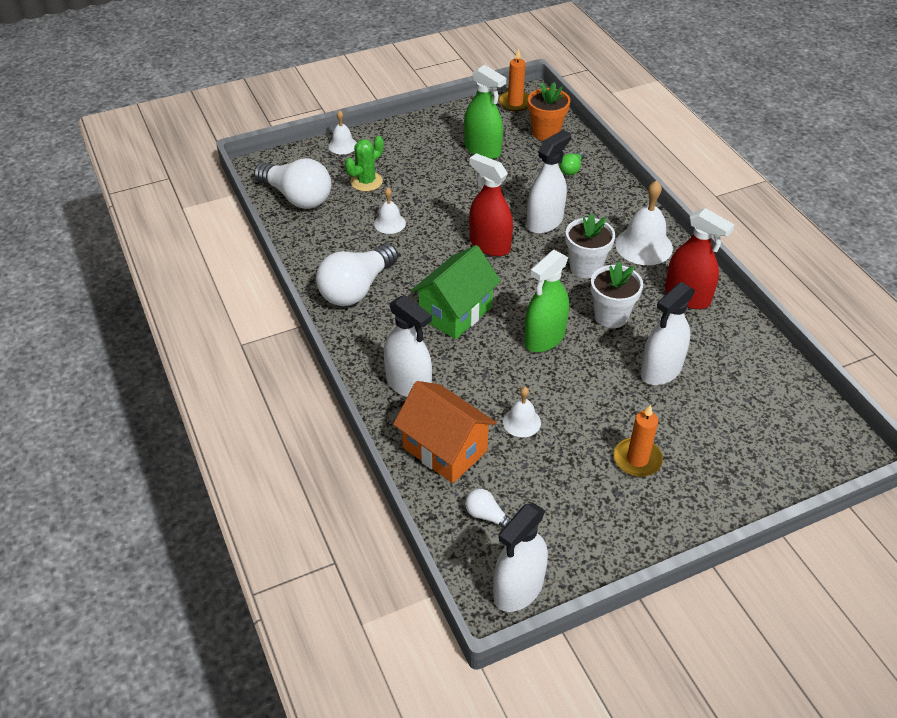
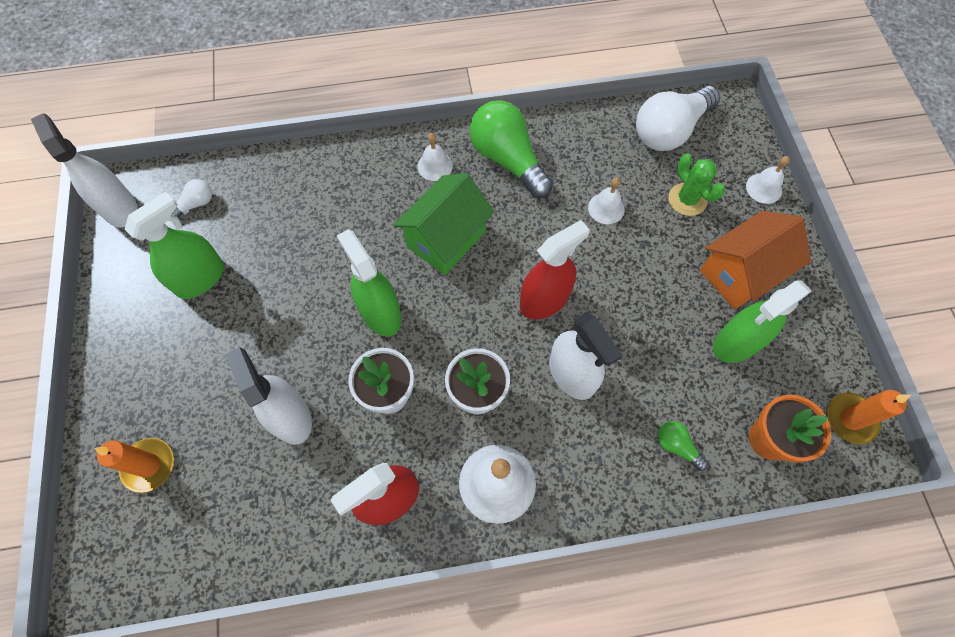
camera: 105 degrees right, 20 degrees up
(357, 289) = (508, 160): white light bulb -> green light bulb
(408, 384) = (365, 178): white spray bottle -> none
(445, 449) = (278, 189): orange house -> orange house (740, 273)
(455, 312) = (446, 239): green house -> green house turned 75 degrees clockwise
(521, 422) = (281, 259): white bell -> white bell (435, 166)
(568, 479) = (200, 278): none -> green spray bottle
(637, 459) = (193, 347): orange candle -> orange candle (149, 465)

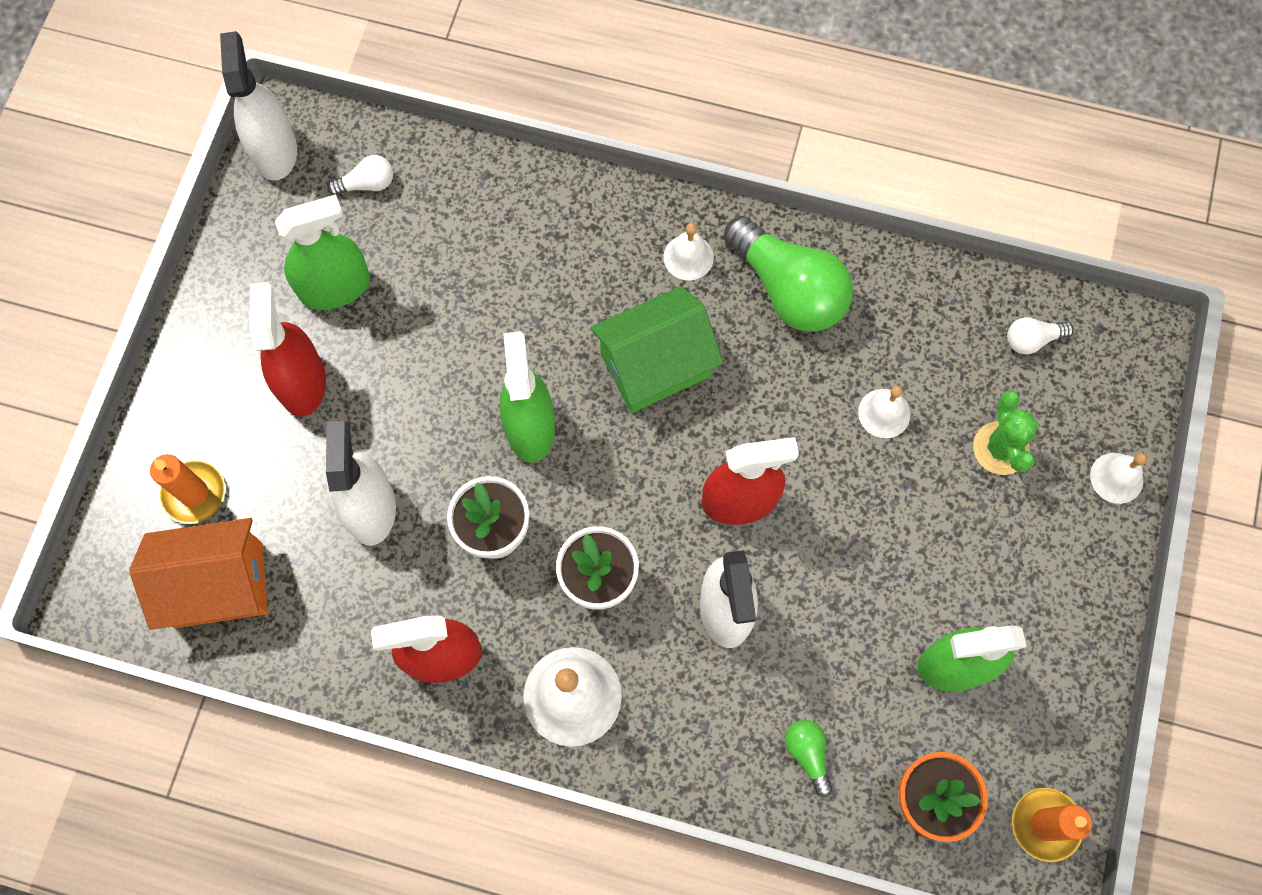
camera: 25 degrees right, 5 degrees up
(202, 351) = (302, 382): none -> red spray bottle
(508, 160) = (788, 289): green light bulb -> green light bulb turned 150 degrees clockwise
(669, 131) = (1032, 340): white light bulb -> white light bulb, size x0.45
(740, 273) = (1014, 579): orange house -> orange house (218, 585)

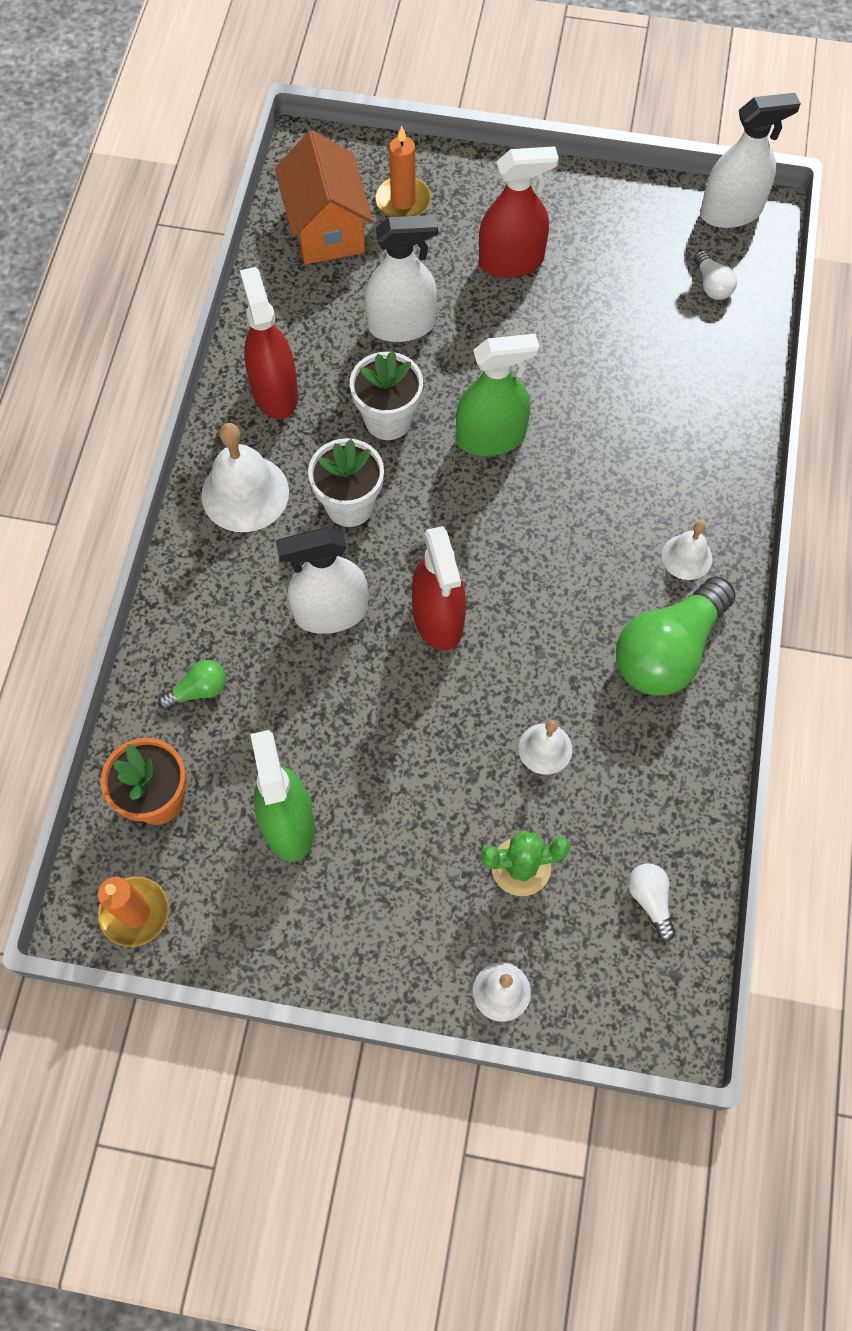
camera: 85 degrees right, 5 degrees down
(335, 287) = (604, 274): green spray bottle -> none
(655, 365) = (567, 536): green house -> none

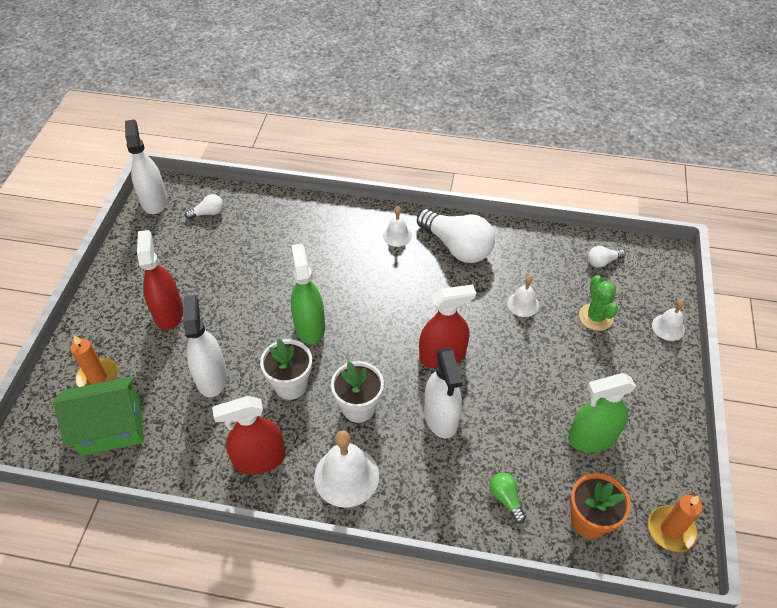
camera: 90 degrees left, 15 degrees down
(326, 229) = (111, 428): orange house -> green house
(668, 651) = (457, 247): green light bulb -> white light bulb

